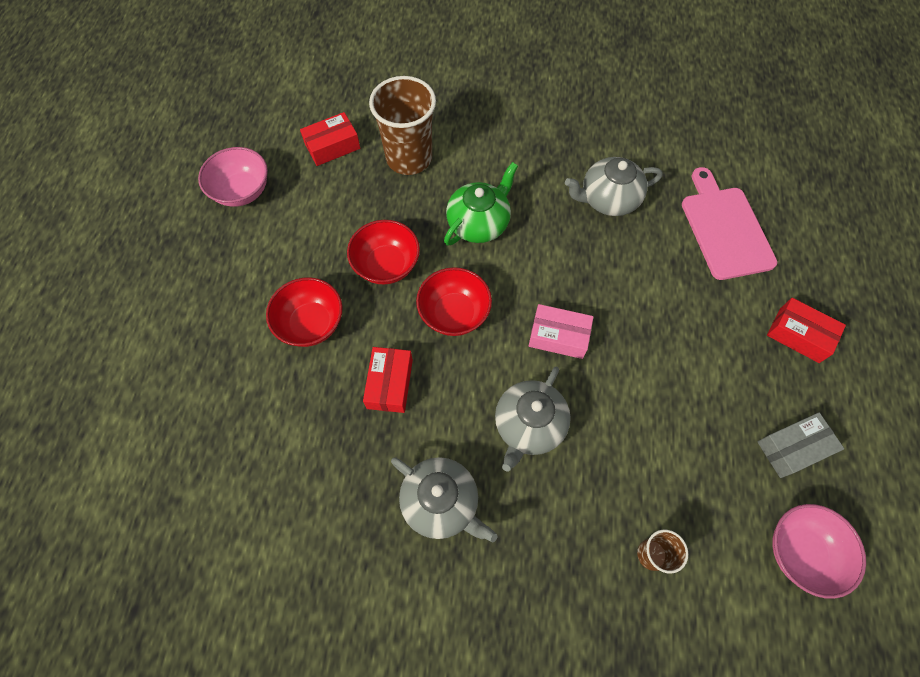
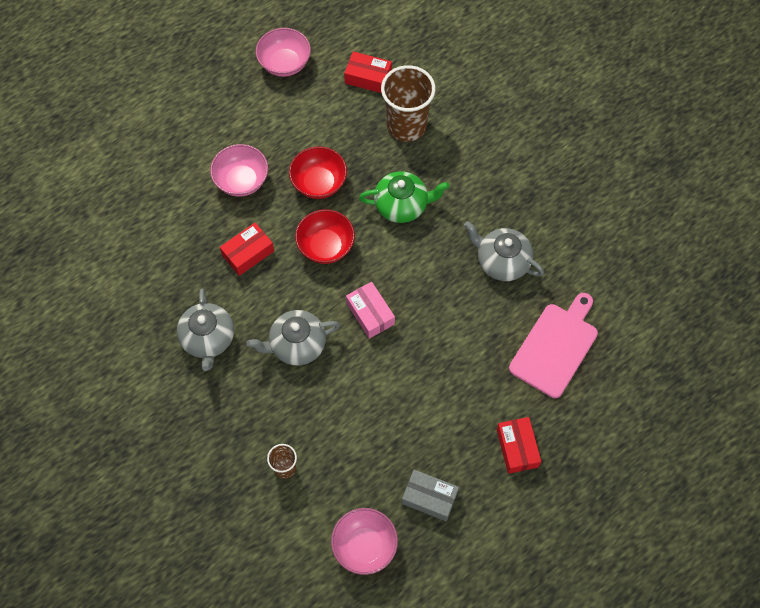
camera: 45 degrees right, 0 degrees up
(311, 323) = (241, 181): red bowl -> pink bowl

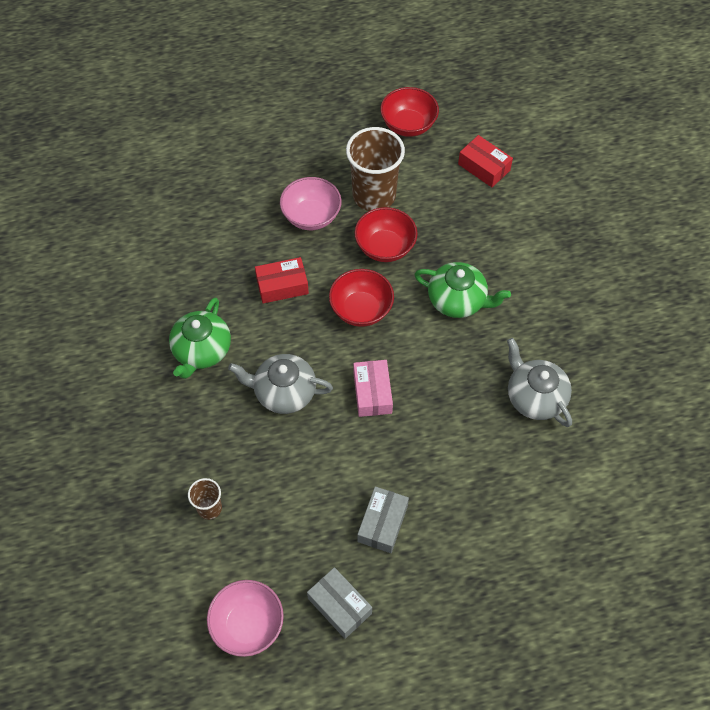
camera: 25 degrees right, 5 degrees down
(208, 339) = (202, 351): grey teapot -> green teapot
(284, 63) = (408, 125): pink bowl -> red bowl
(406, 125) = (500, 226): brown cup -> brown cup (374, 196)
(431, 417) = (382, 523): none -> grey box
(517, 448) = (458, 596): red box -> none
(555, 347) = (550, 508): pink cutting board -> none

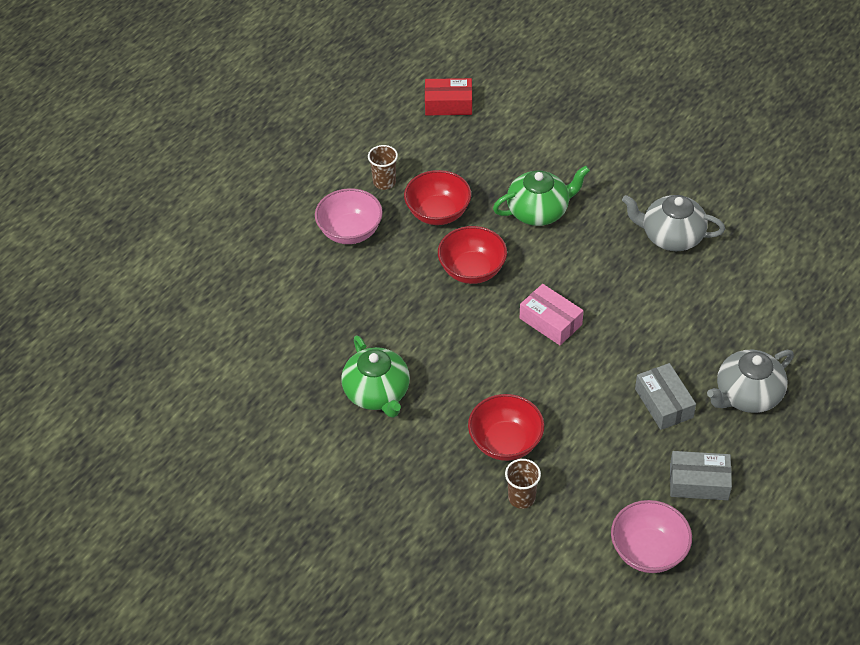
camera: 40 degrees left, 10 degrees down
(282, 286) = (387, 298): red box -> none
(284, 392) = (481, 372): grey teapot -> grey teapot (747, 395)
(374, 196) = (384, 182): brown cup -> brown cup, size x0.49
(408, 125) = (351, 112): red bowl -> red bowl (505, 442)

